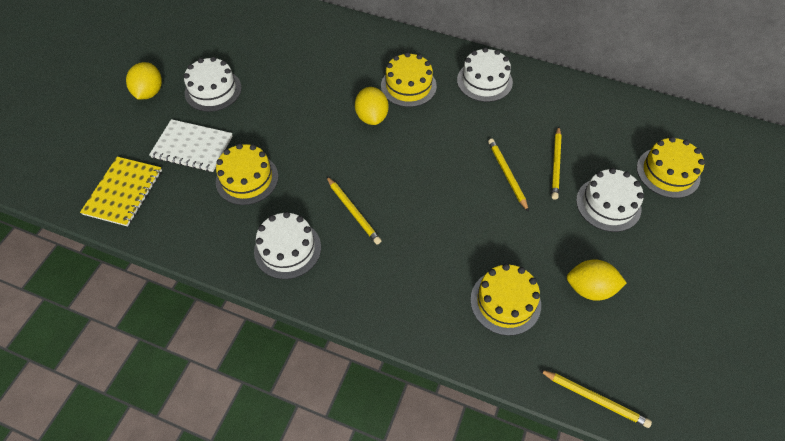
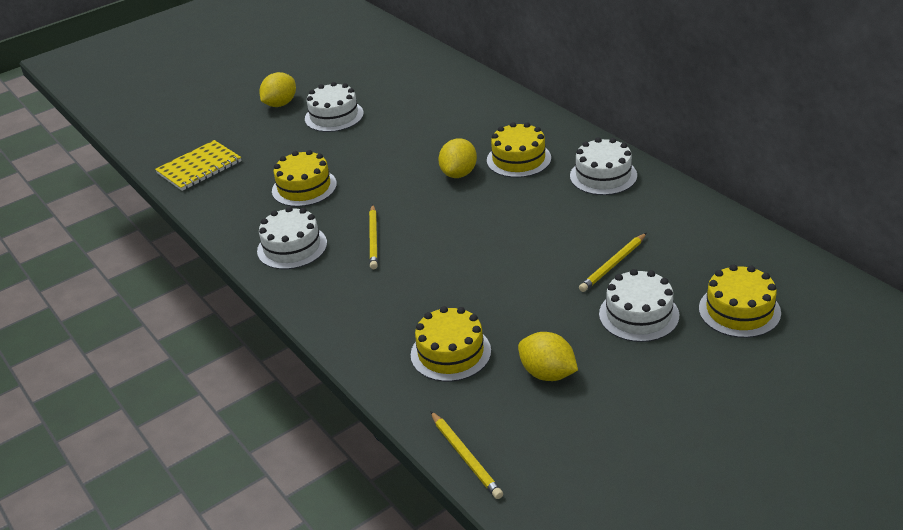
camera: 35 degrees right, 20 degrees down
(192, 147) = (280, 152): white notebook -> none
(507, 175) = (551, 257): yellow pencil -> none

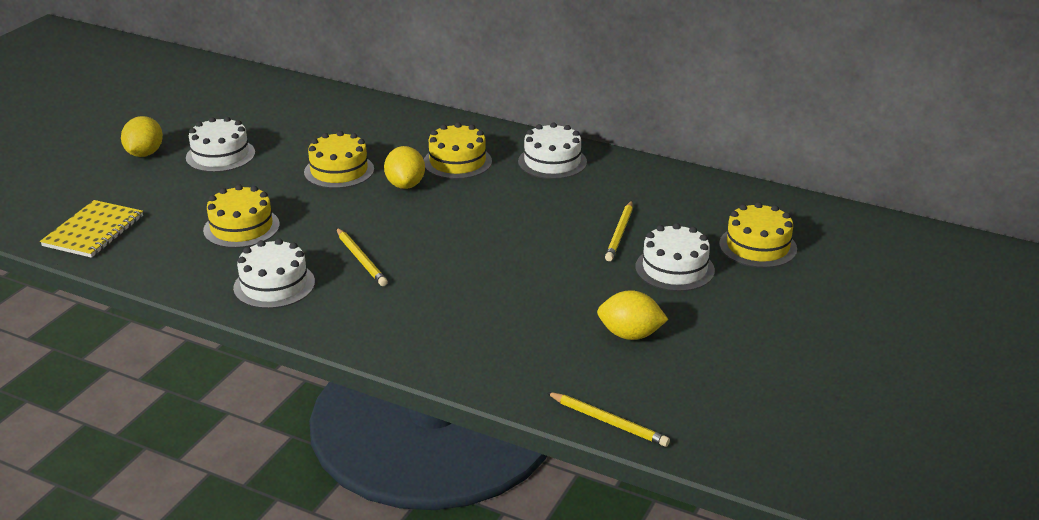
camera: 30 degrees left, 5 degrees down
(450, 353) = (523, 340): yellow cake -> yellow cake (339, 171)

